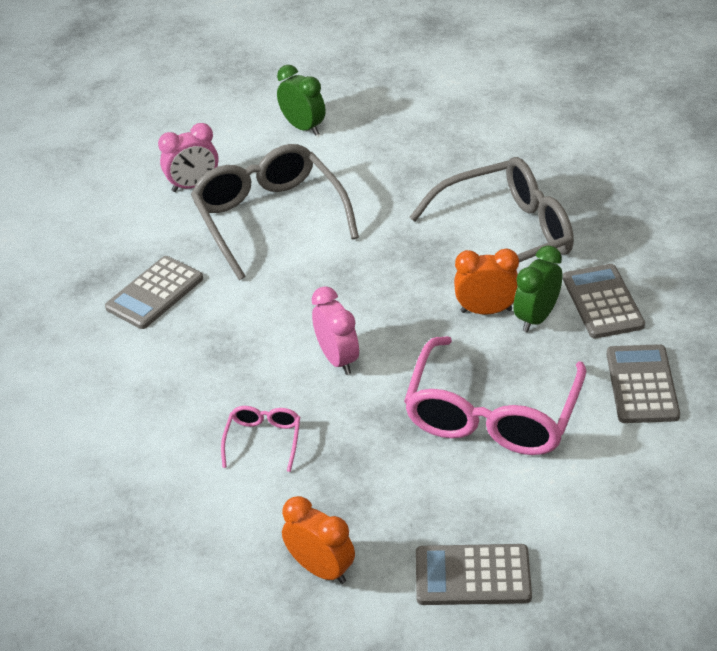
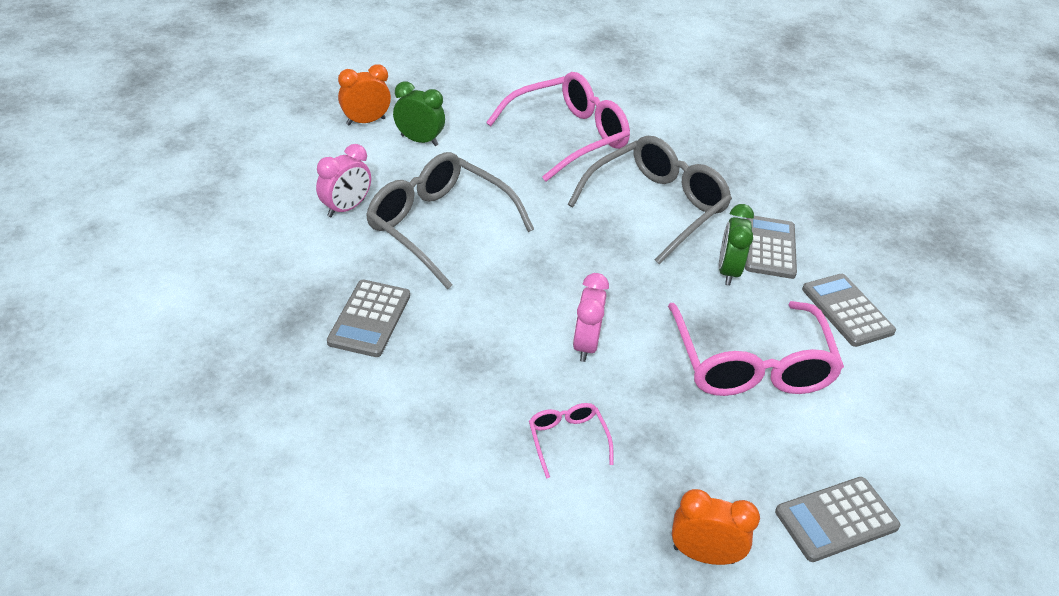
camera: 30 degrees left, 0 degrees up
(338, 359) = (585, 345): pink clock -> pink clock turned 120 degrees counterclockwise
(461, 145) = (568, 136): none -> pink glasses
(486, 311) = (683, 273): orange clock -> orange clock (366, 121)
(602, 302) = (769, 247): grey calculator -> grey calculator turned 45 degrees clockwise

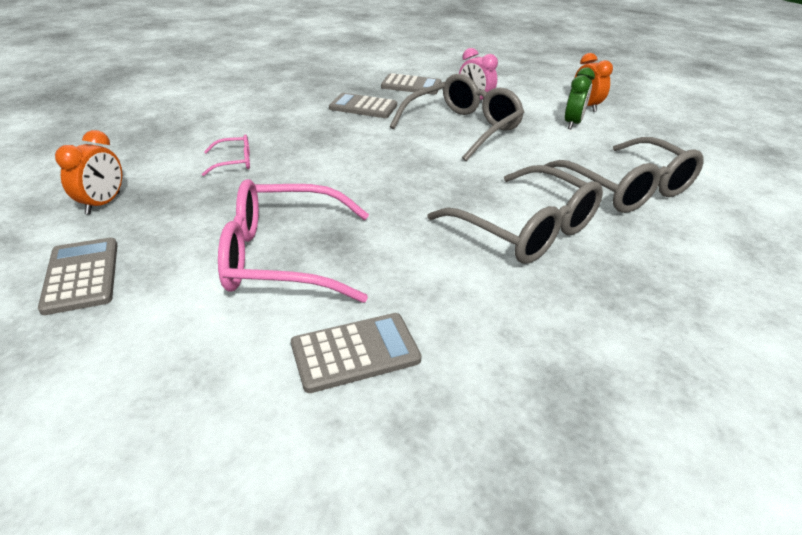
camera: 95 degrees right, 5 degrees down
(568, 136) = (626, 188): pink glasses -> grey glasses
(585, 345) = (326, 175): pink clock -> none
(728, 271) = (424, 263): green clock -> none
(769, 247) = (472, 304): grey calculator -> grey calculator (411, 85)

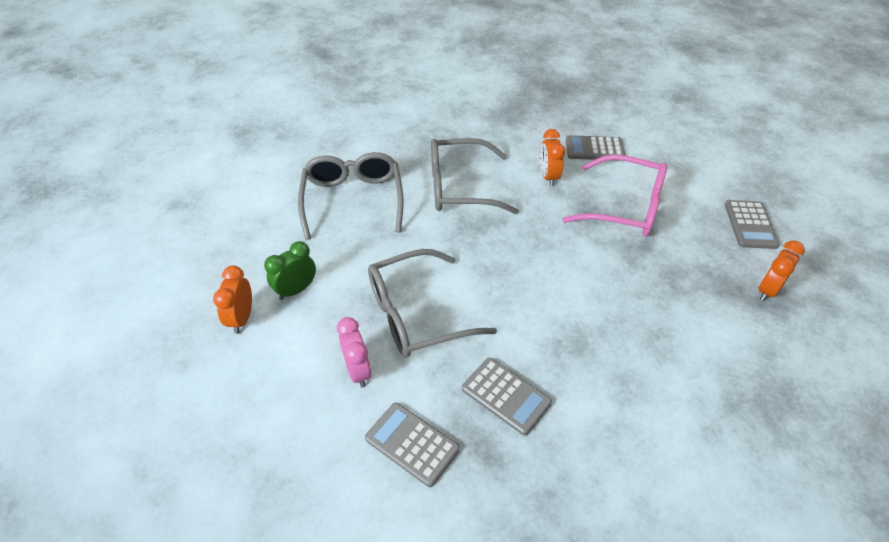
camera: 155 degrees left, 10 degrees up
(234, 162) = (665, 319): pink glasses -> none
(415, 274) = (548, 177): none -> orange clock
(525, 229) = (460, 187): grey glasses -> grey glasses turned 75 degrees counterclockwise

